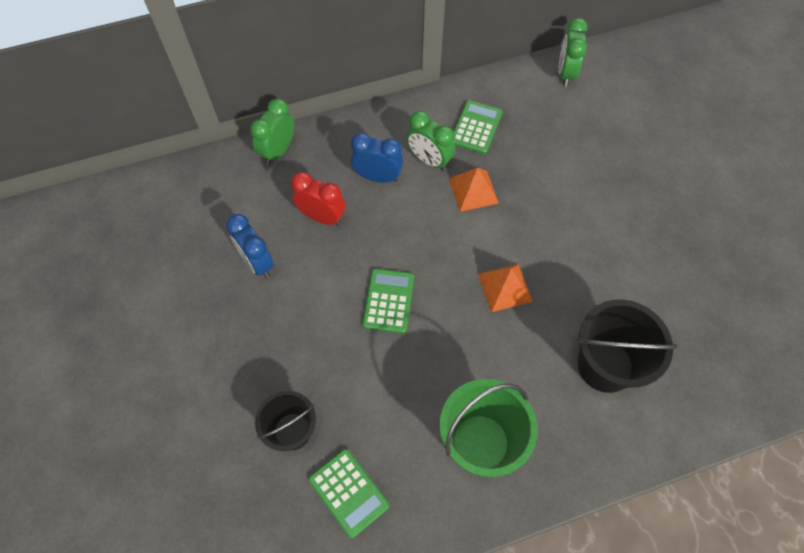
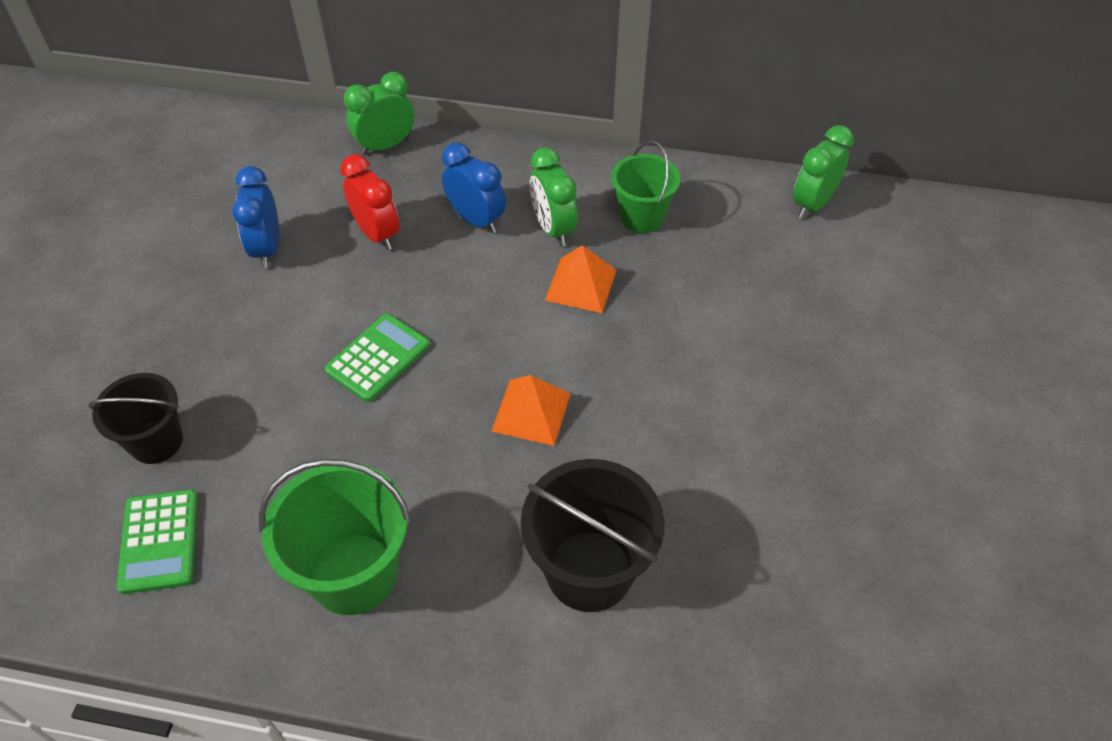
camera: 30 degrees right, 10 degrees down
(476, 127) = (641, 217): green calculator -> green bucket

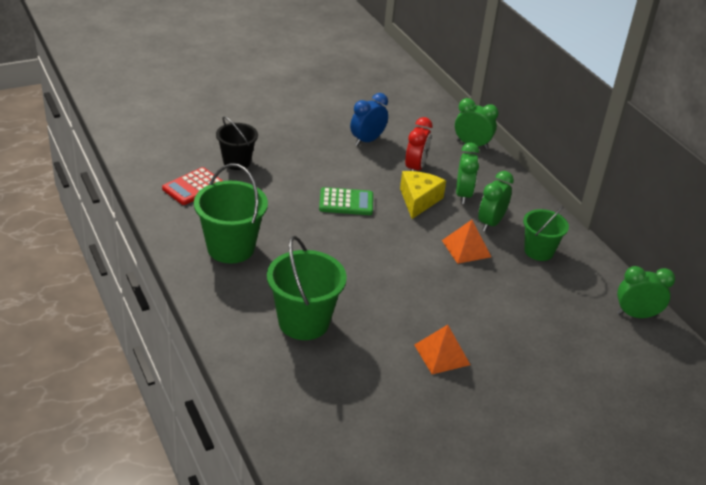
camera: 50 degrees right, 15 degrees down
(159, 541) = (193, 187): green calculator -> red calculator
(445, 273) = (418, 200): none -> yellow cheese
(476, 220) = (463, 195): blue clock -> green clock
(531, 412) = (370, 265): orange pyramid -> orange pyramid (442, 354)
(589, 570) = (304, 322): black bucket -> green bucket

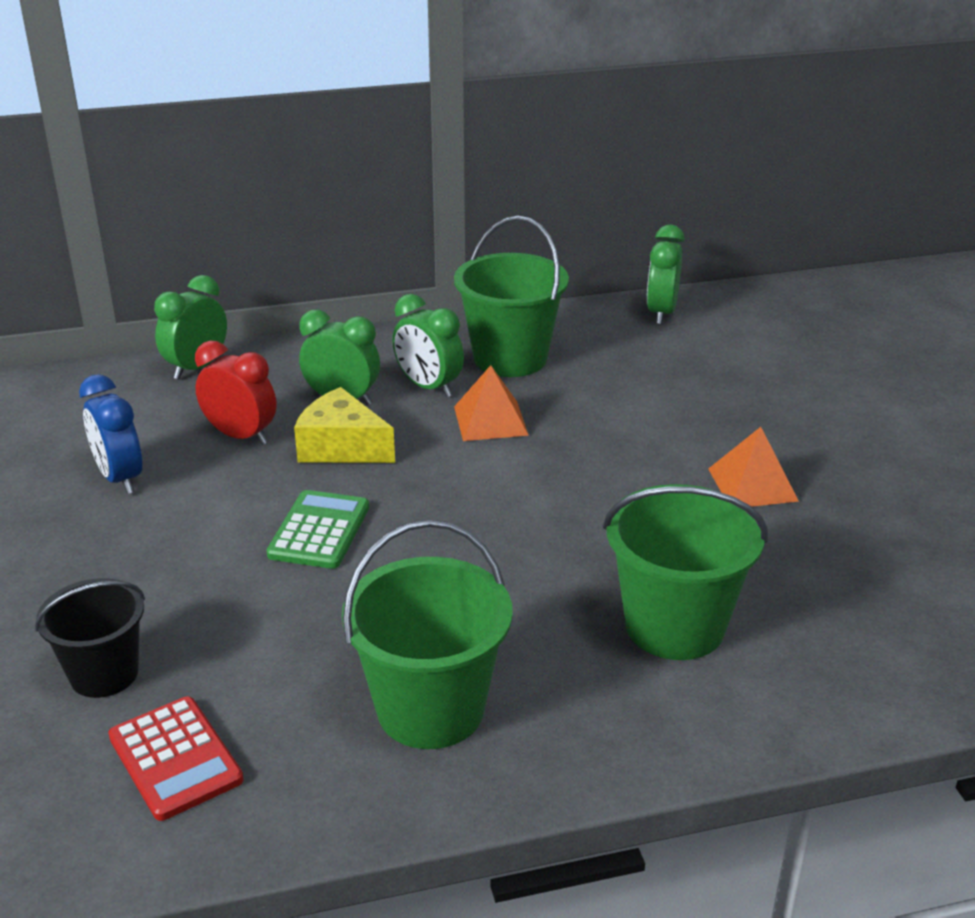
camera: 75 degrees left, 5 degrees down
(539, 251) = (510, 358): green bucket -> green bucket, size x1.55

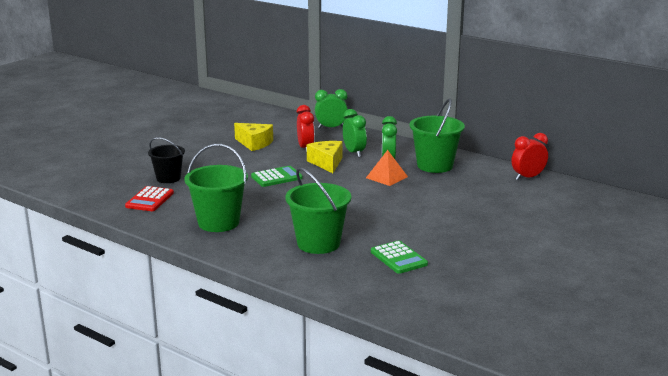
camera: 50 degrees right, 10 degrees down
(120, 478) = (254, 143): blue clock -> yellow cheese
(661, 313) = (528, 177): green clock -> red clock
(752, 484) = (431, 231): orange pyramid -> none
(824, 568) = (398, 258): none -> green calculator

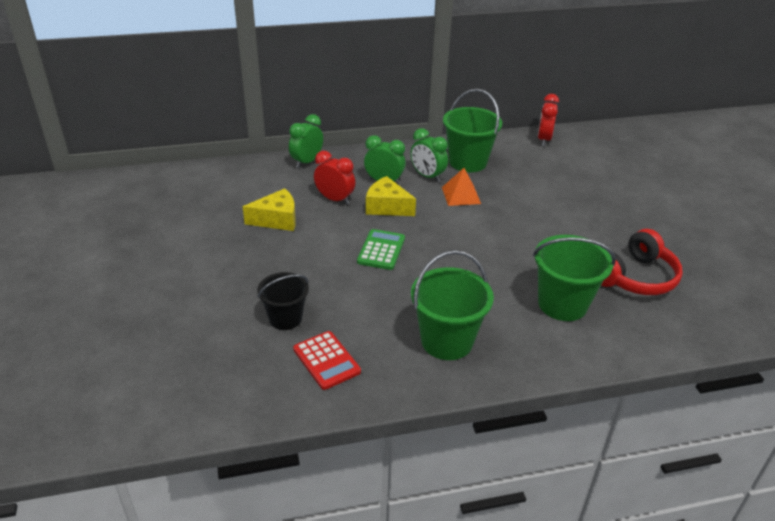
camera: 50 degrees left, 15 degrees up
(398, 258) = (635, 277): green calculator -> red headphones

